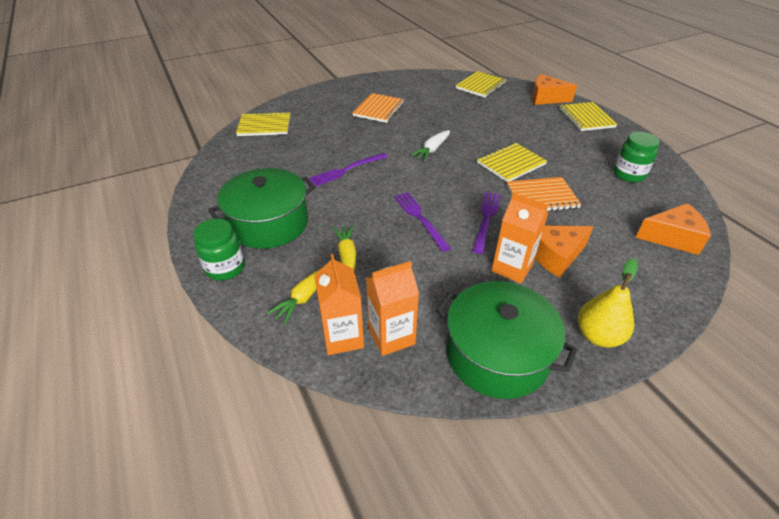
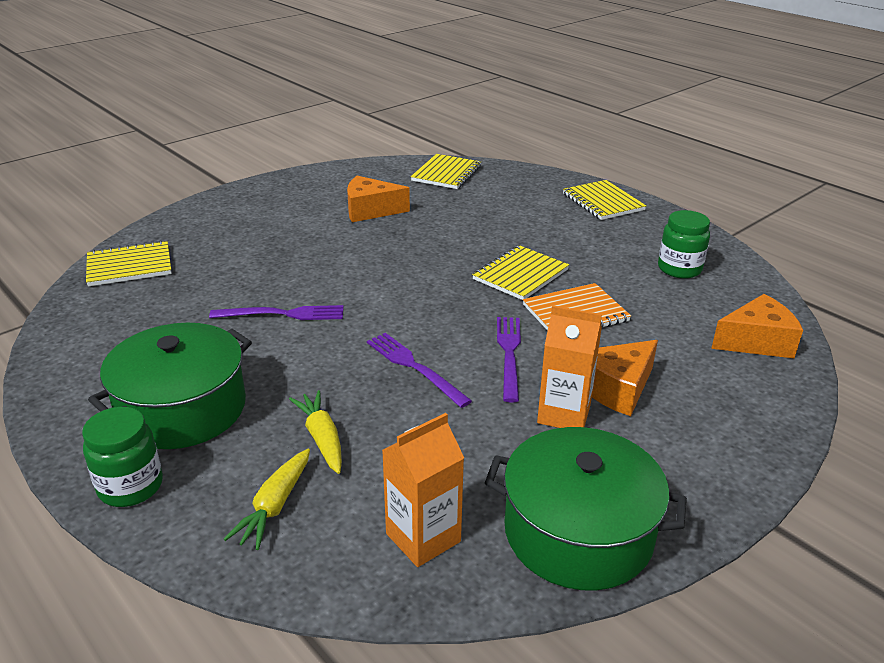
camera: 15 degrees left, 10 degrees down
(342, 337) = (350, 552): orange carton -> none
(346, 170) = (283, 314): purple fork -> purple fork turned 135 degrees counterclockwise
(379, 109) = (306, 222): orange notebook -> none
(432, 150) = (403, 270): white carrot -> none
(546, 98) = (542, 181): orange cheese -> orange cheese (370, 210)
(598, 336) = (702, 482): yellow pear -> none

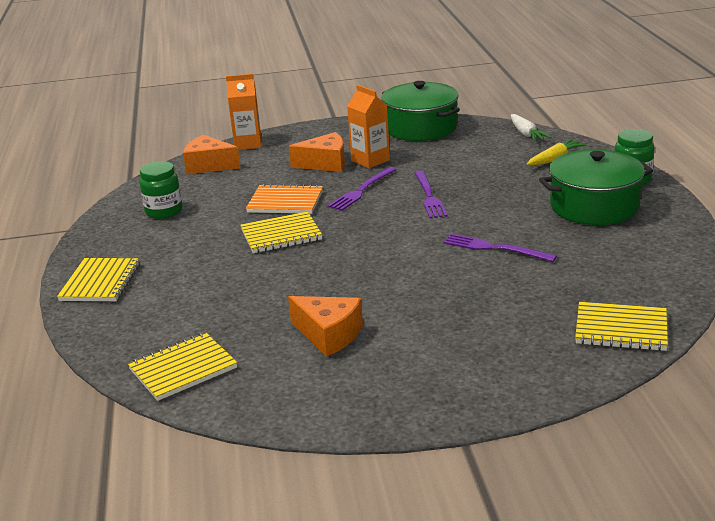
camera: 145 degrees left, 5 degrees down
(322, 438) = (514, 177): yellow carrot -> none
(365, 578) = (526, 134): none -> white carrot
(423, 537) = (491, 138): orange carton -> orange carton (248, 144)

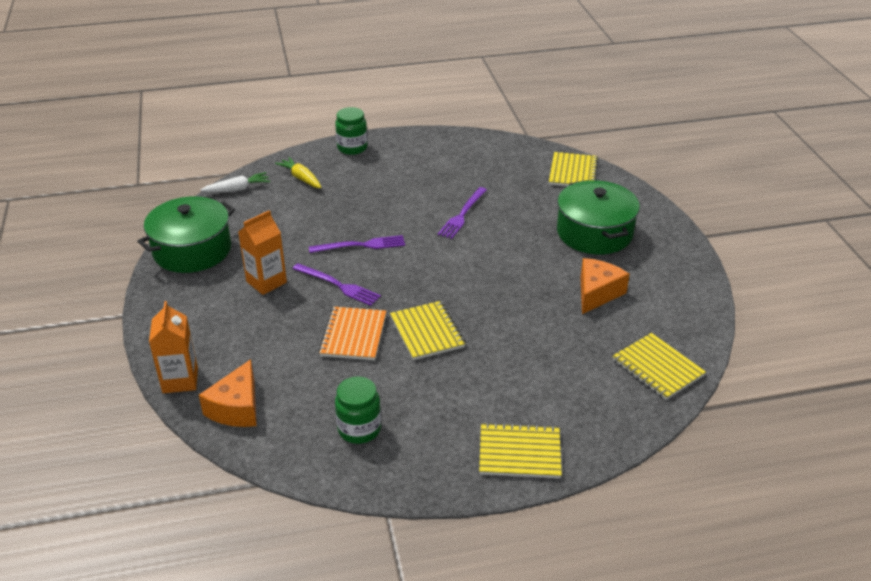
camera: 95 degrees left, 10 degrees up
(325, 164) = (264, 313): orange cheese -> none
(594, 206) = (396, 167): green pot -> green pot (594, 233)

